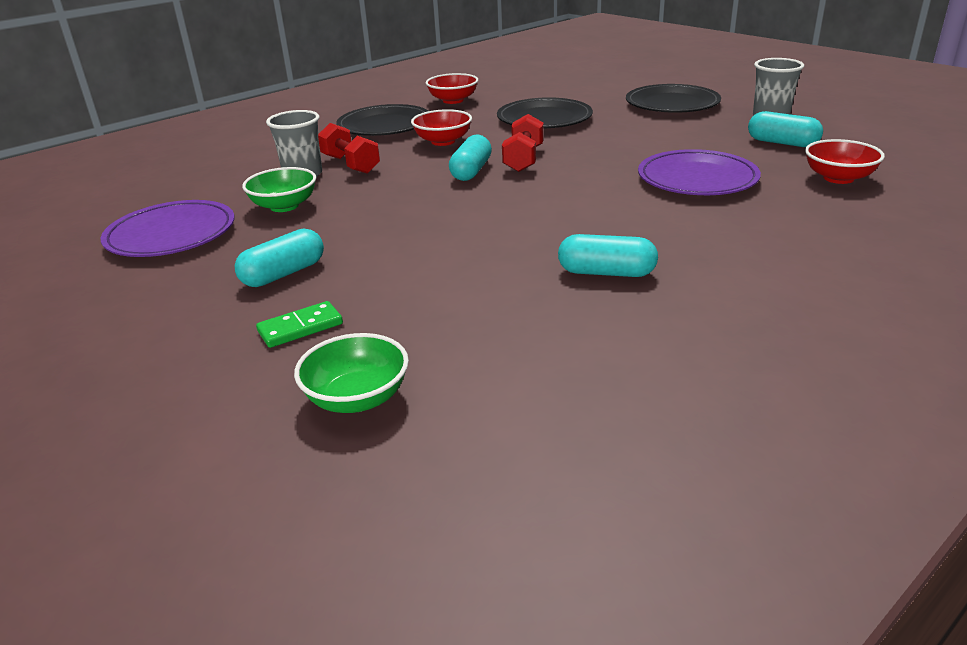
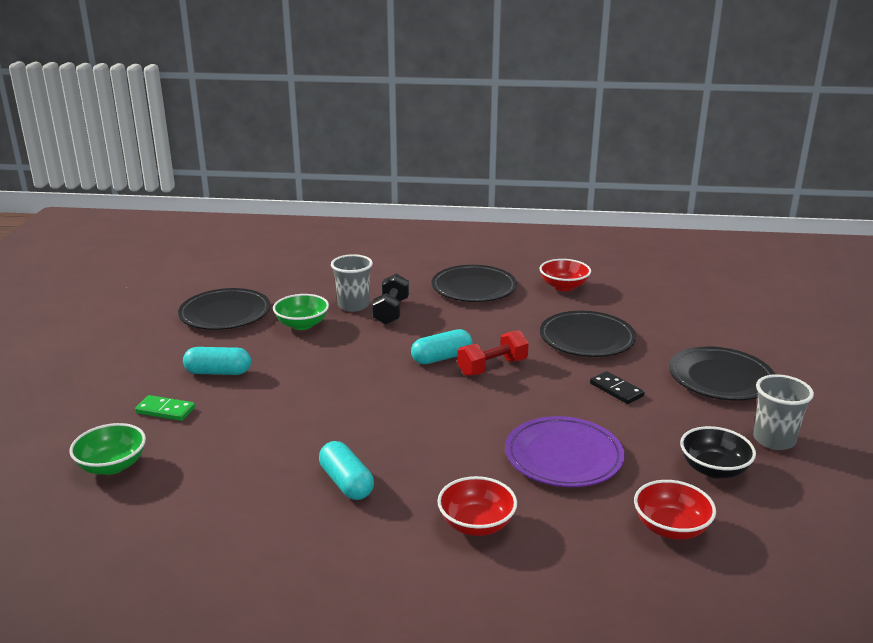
camera: 45 degrees right, 5 degrees down
(171, 235) = (225, 314): purple plate -> black plate
(350, 164) = (391, 311): red dumbbell -> black dumbbell
(443, 141) = (478, 322): red bowl -> red bowl (476, 524)
(633, 134) = (616, 390): none -> black domino
(782, 143) = (713, 469): turquoise capsule -> black bowl

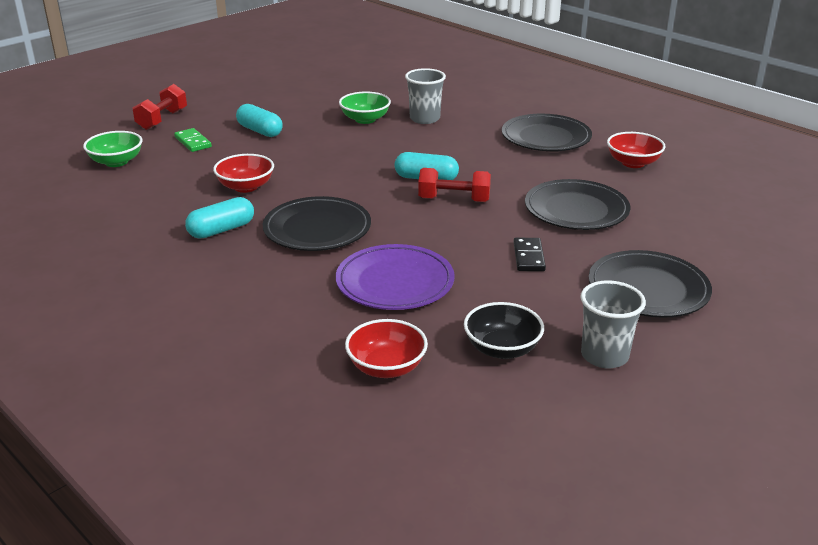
camera: 40 degrees right, 5 degrees up
(87, 400) = (162, 119): none -> red dumbbell
(225, 314) = (326, 95): black plate -> black plate (317, 229)
(346, 483) = (221, 230): turquoise capsule -> turquoise capsule turned 45 degrees clockwise
(391, 311) = (445, 132): black dumbbell -> none
(476, 524) = (256, 293): red bowl -> red bowl (246, 187)

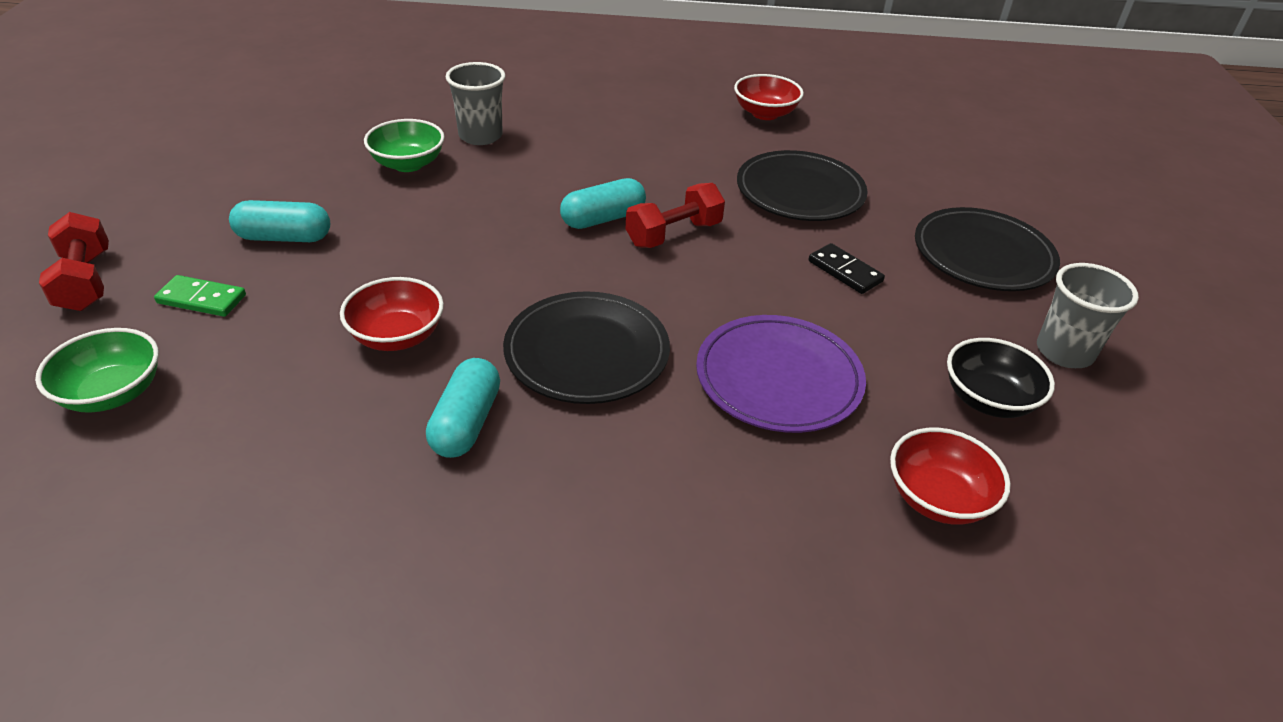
camera: 45 degrees left, 10 degrees up
(546, 137) = (645, 113): black plate -> none

